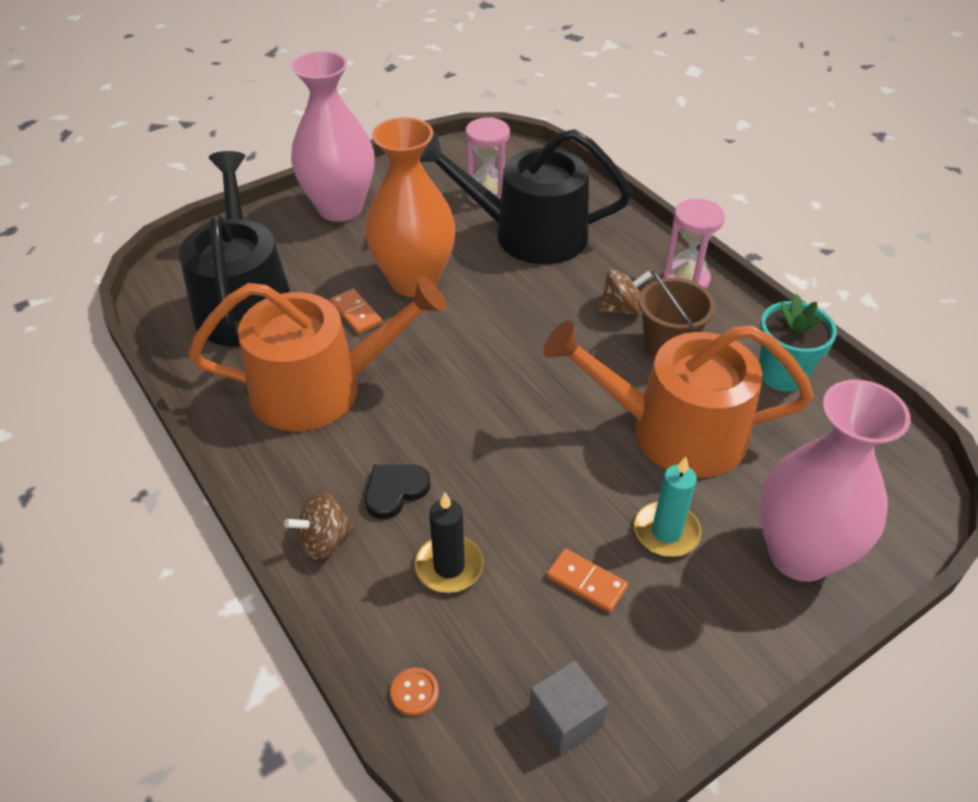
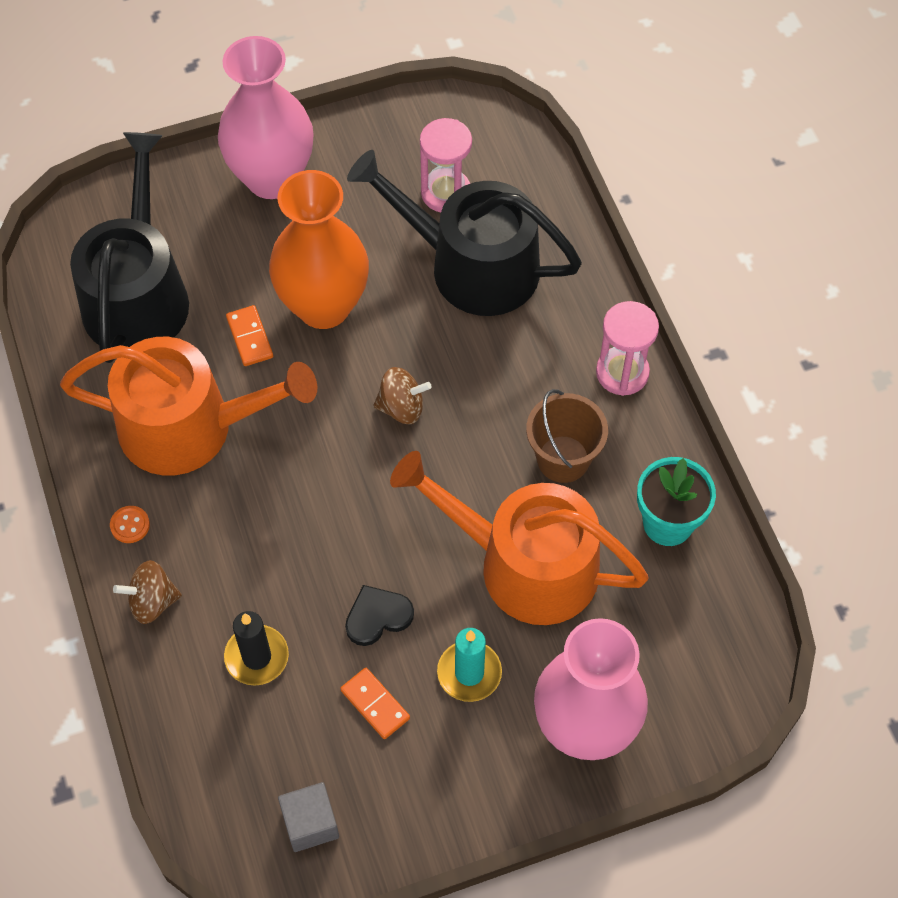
camera: 15 degrees right, 15 degrees up
(395, 491) = (230, 565): black heart -> black heart (377, 616)
(414, 692) = (192, 767): orange button -> orange button (130, 525)
(621, 308) = (534, 396): brown spinning top -> brown spinning top (401, 407)

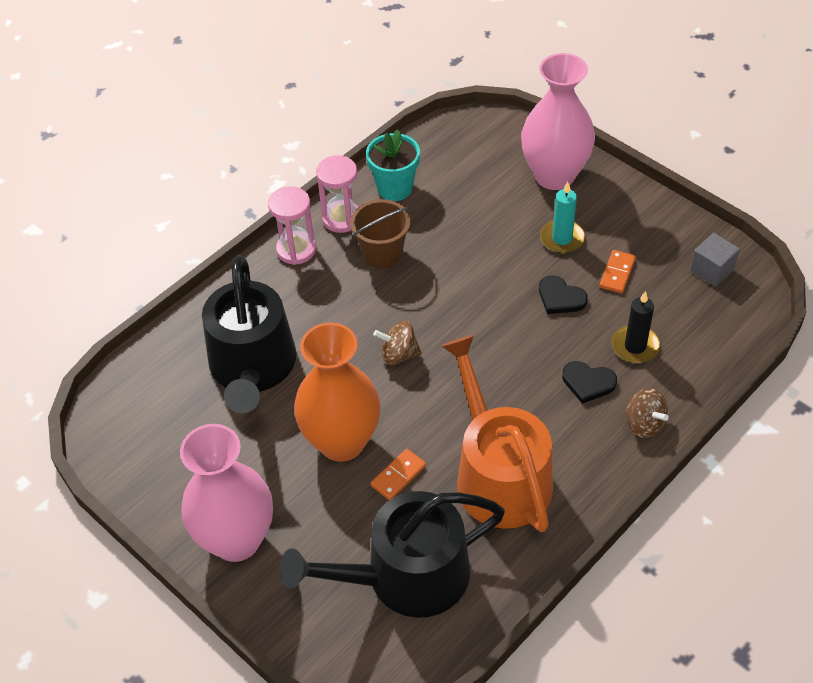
camera: 115 degrees left, 10 degrees down
(130, 525) = (600, 468): orange button -> none
(241, 576) = (588, 383): none -> black heart
(401, 407) = (399, 354): brown spinning top -> brown spinning top turned 60 degrees counterclockwise
(446, 193) = (191, 413): pink hourglass -> pink hourglass (341, 218)
(524, 564) = (471, 242): orange watering can -> none

